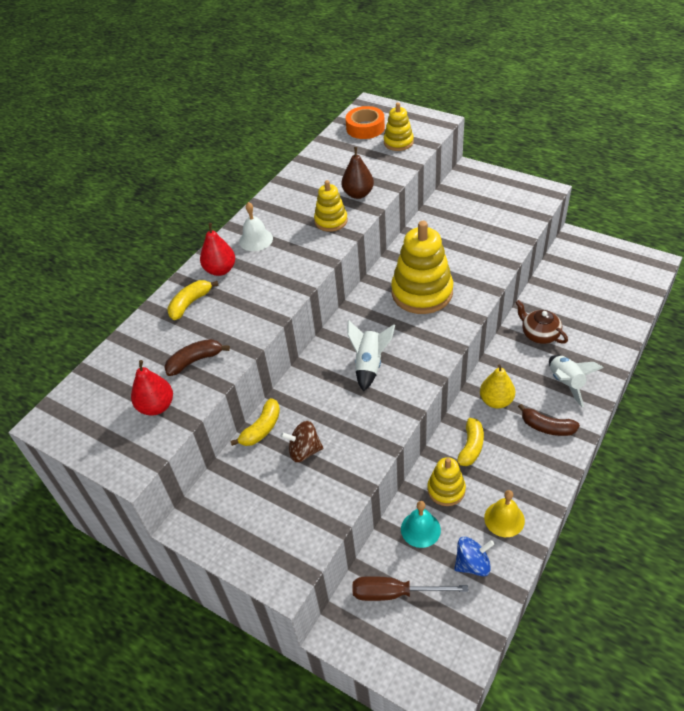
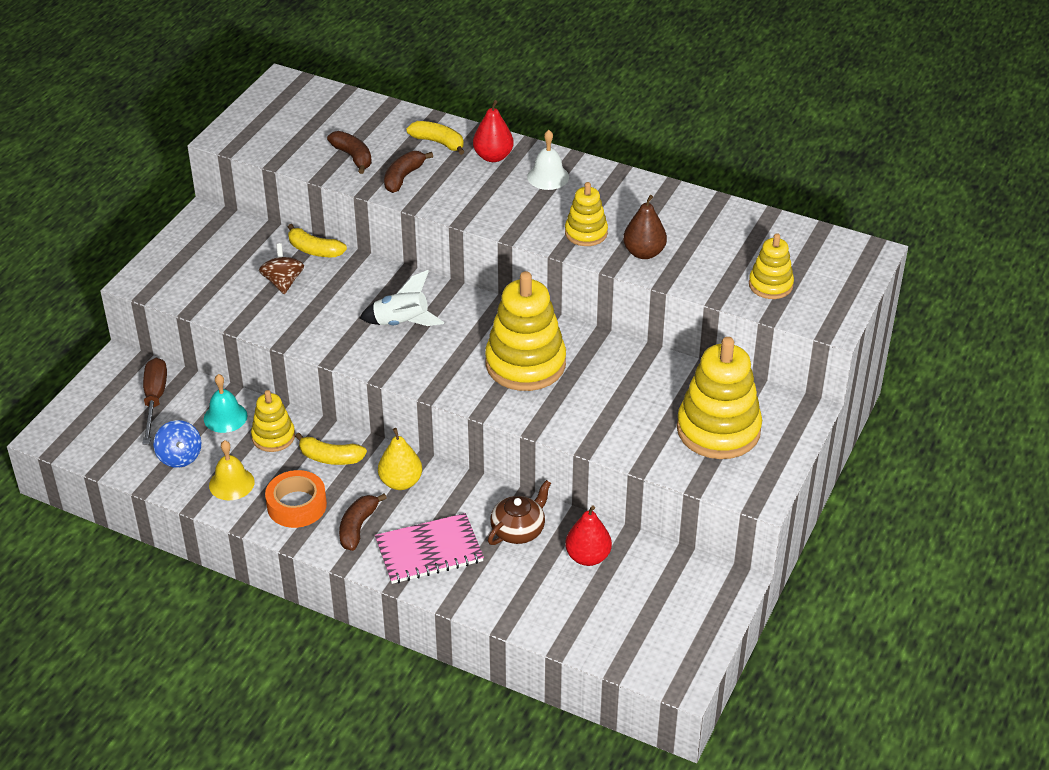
camera: 80 degrees right, 5 degrees down
(156, 406) = (294, 142): red pear -> red pear (588, 557)
(235, 325) = (403, 177): none -> brown banana
(365, 128) = (805, 252): orange tape -> orange tape (296, 505)
(488, 205) = (718, 430): none -> yellow stacking toy
(566, 383) = (429, 551): white rocket -> pink notebook

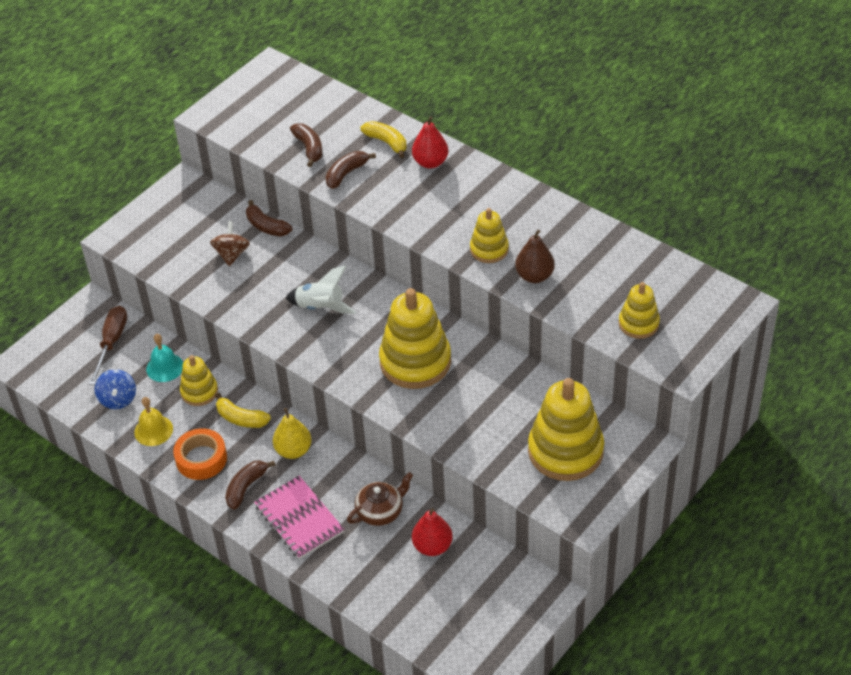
camera: 15 degrees right, 5 degrees up
(314, 250) = (266, 226): yellow banana -> brown banana
(429, 551) = (299, 519): pink notebook -> pink notebook turned 60 degrees clockwise
(548, 177) = (472, 188): white bell -> none

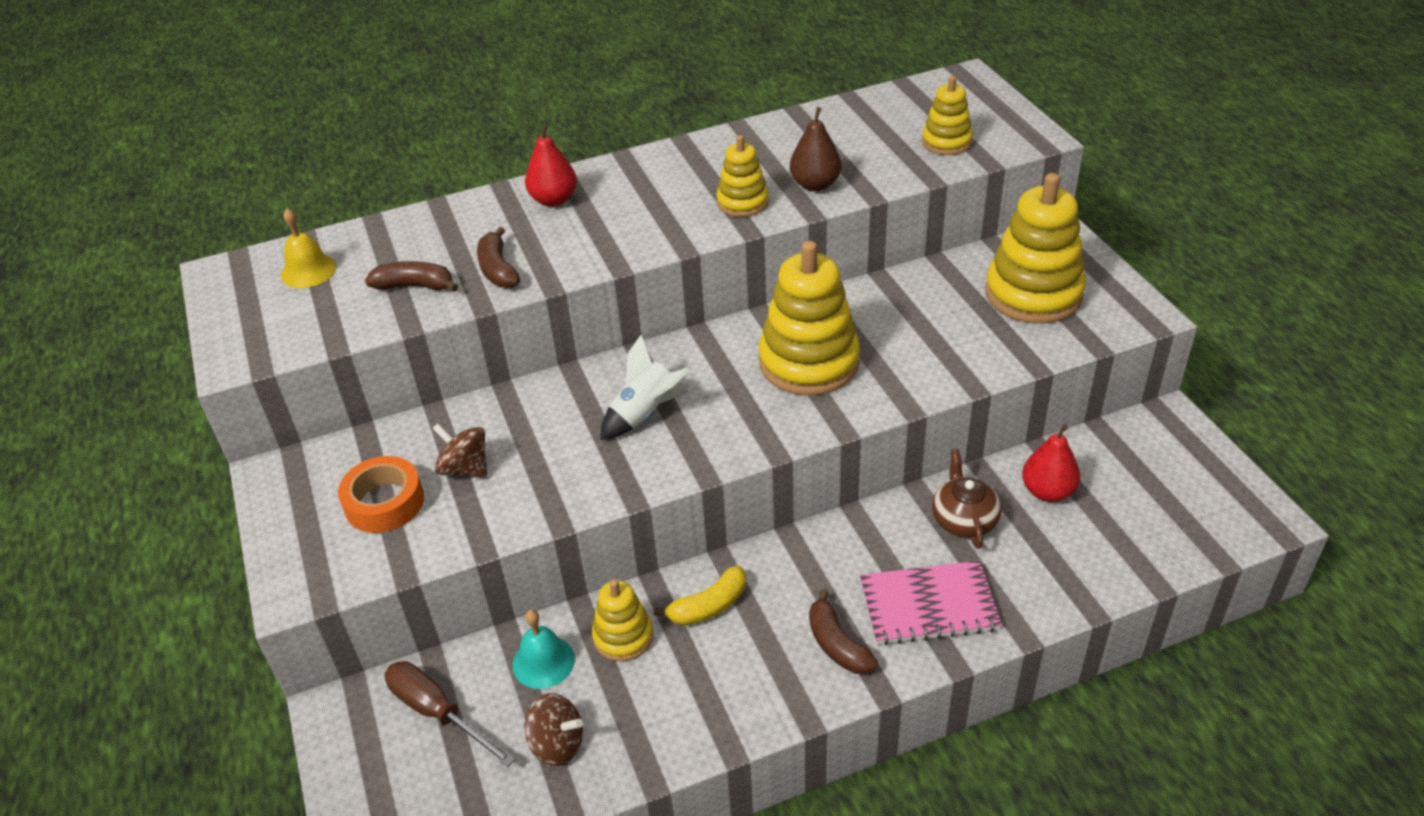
camera: 60 degrees left, 5 degrees down
(118, 399) = (557, 744): blue spinning top -> brown spinning top
(153, 430) = (654, 719): yellow bell -> yellow bell (308, 271)
(201, 459) = (750, 678): orange tape -> orange tape (384, 502)
(266, 226) = (450, 417): brown banana -> none
(293, 450) = (806, 569): yellow pear -> none
(387, 142) = (481, 221): yellow banana -> none

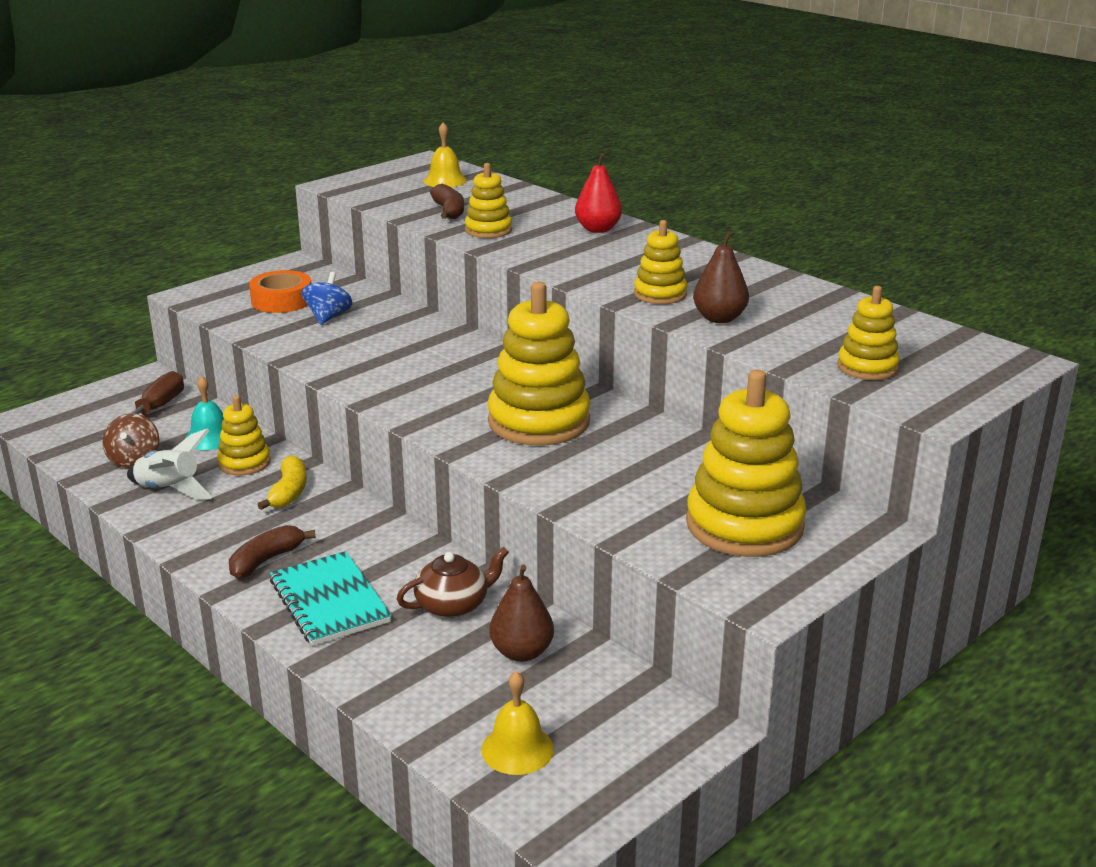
camera: 65 degrees right, 15 degrees down
(465, 468) = (328, 317): brown spinning top -> blue spinning top
(498, 269) = (488, 230): brown banana -> yellow stacking toy
(645, 414) = (425, 366): white rocket -> white rocket (169, 490)
(709, 606) = (289, 492): yellow banana -> yellow banana turned 120 degrees counterclockwise
(928, 605) = (330, 601): pink notebook -> turquoise notebook
(1047, 491) = (521, 652): red pear -> brown pear
(1172, 523) = (517, 749): none -> yellow bell

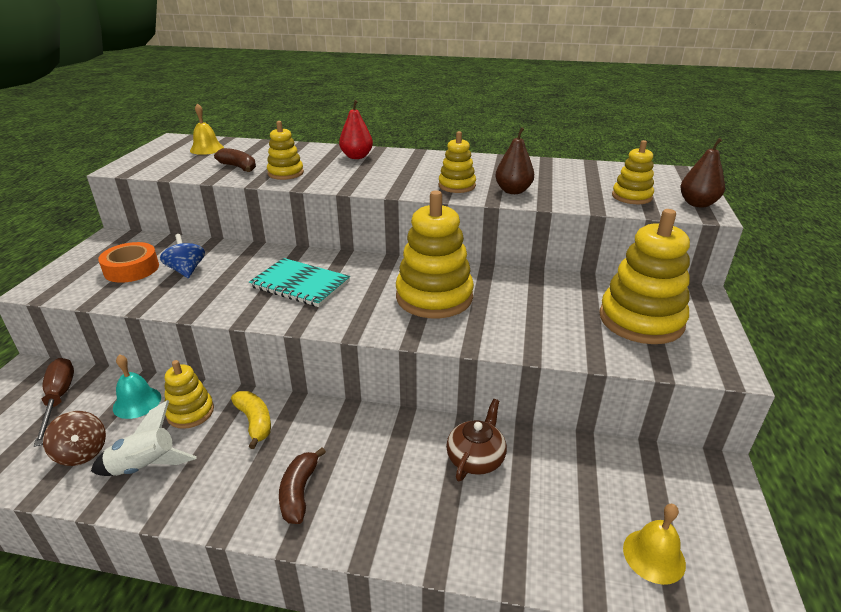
camera: 35 degrees left, 5 degrees up
(330, 601) = (388, 503): turquoise notebook -> turquoise notebook (300, 284)
(521, 652) = (561, 472): brown pear -> brown pear (697, 204)

